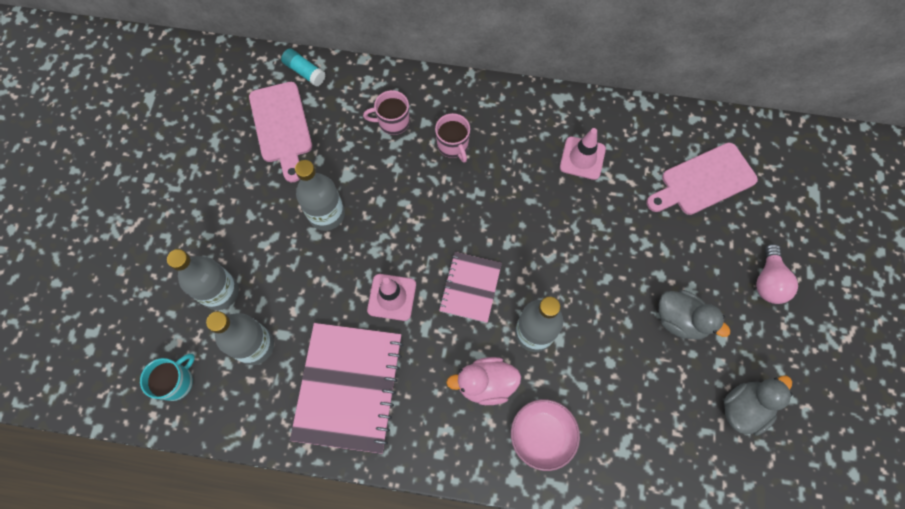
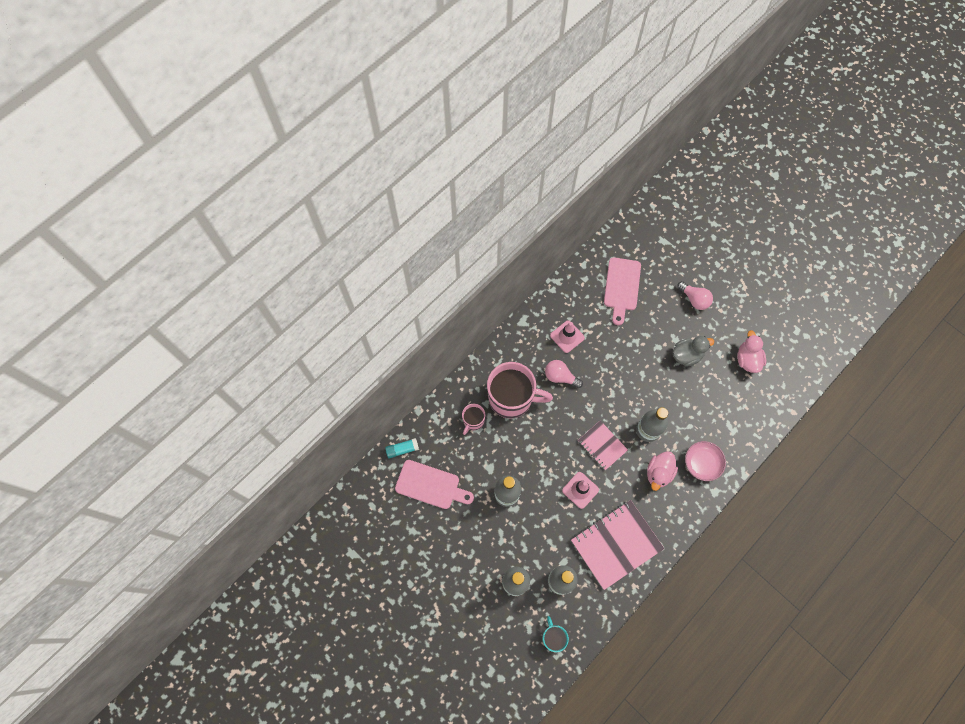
camera: 55 degrees left, 0 degrees up
(349, 387) = (616, 544): pink notebook -> pink notebook turned 75 degrees counterclockwise
(453, 146) = (512, 398): pink mug -> pink mug, size x2.07
(523, 182) = (560, 377): none -> pink light bulb
(744, 408) = (747, 359): grey duck -> pink duck

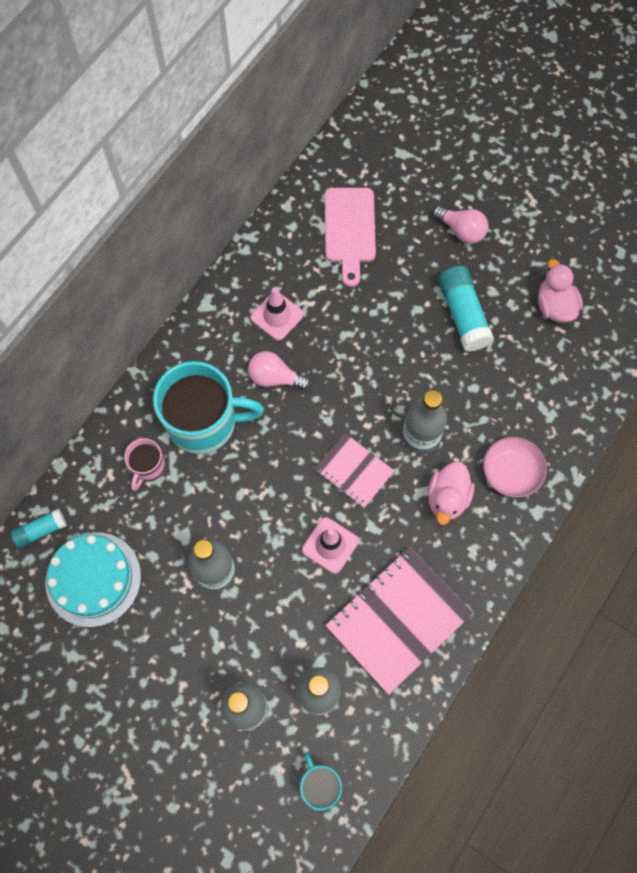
camera: 10 degrees left, 0 degrees up
(431, 485) = (93, 579): pink cutting board -> turquoise cake
(512, 398) = (204, 422): pink mug -> turquoise mug
(687, 355) = (463, 314): grey duck -> turquoise glue stick

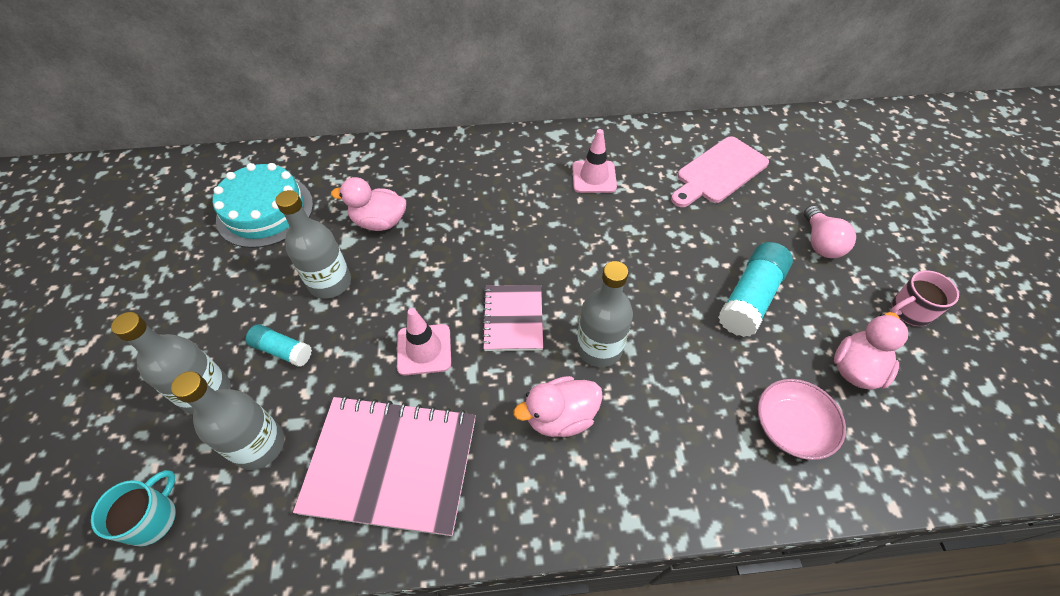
camera: 50 degrees right, 15 degrees down
(41, 530) = (284, 160): turquoise glue stick -> turquoise glue stick (282, 350)
(148, 467) = (388, 184): pink mug -> pink mug (909, 311)
(184, 500) = (379, 222): none -> pink duck
(204, 422) = (458, 192): turquoise mug -> none
(275, 378) = (541, 209): pink light bulb -> none
(511, 472) = (646, 458): pink bowl -> pink bowl (791, 426)

